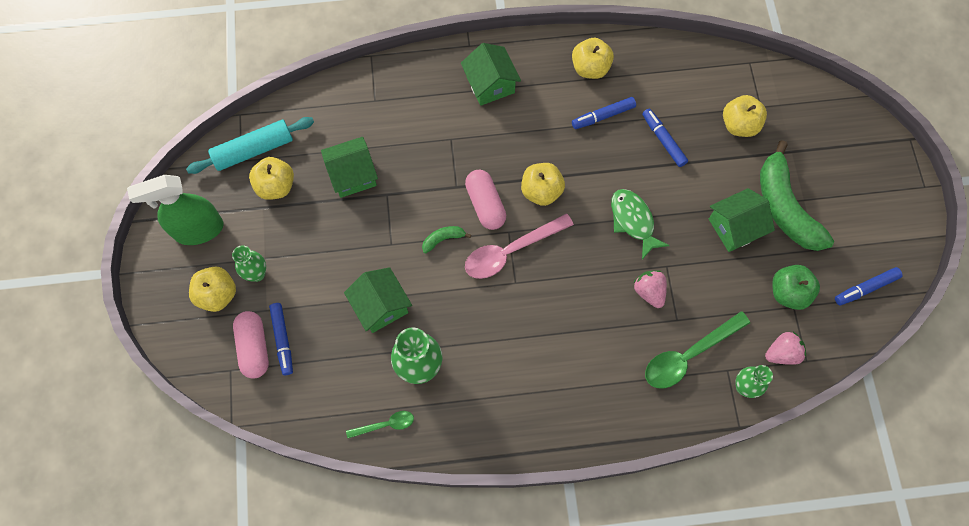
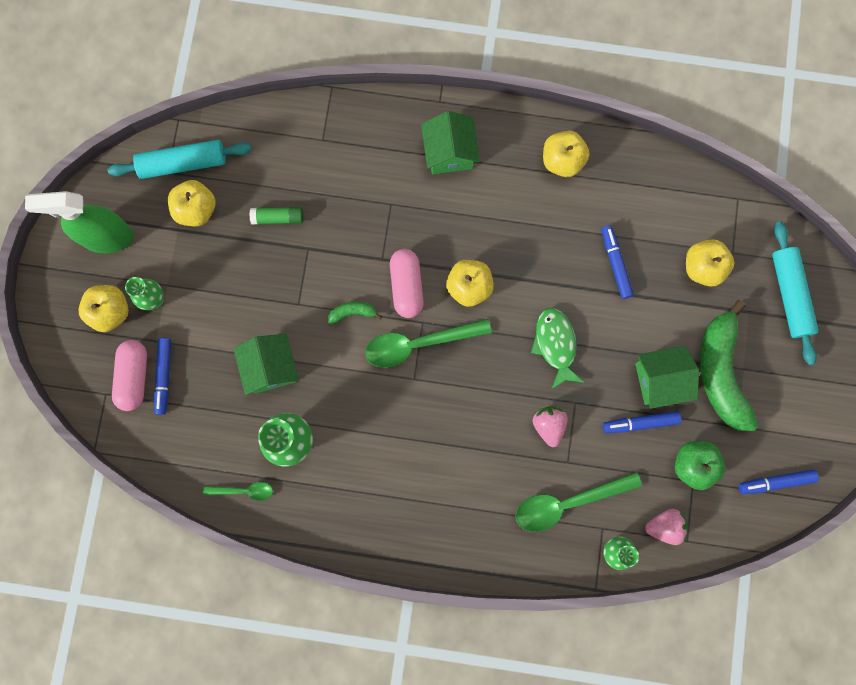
camera: 15 degrees right, 10 degrees up
(352, 175) = (278, 218): green house -> green glue stick
(511, 251) = (418, 344): pink spoon -> green spoon
(603, 116) = (559, 219): blue marker -> blue marker (640, 423)
(820, 129) = (789, 295): none -> turquoise rolling pin

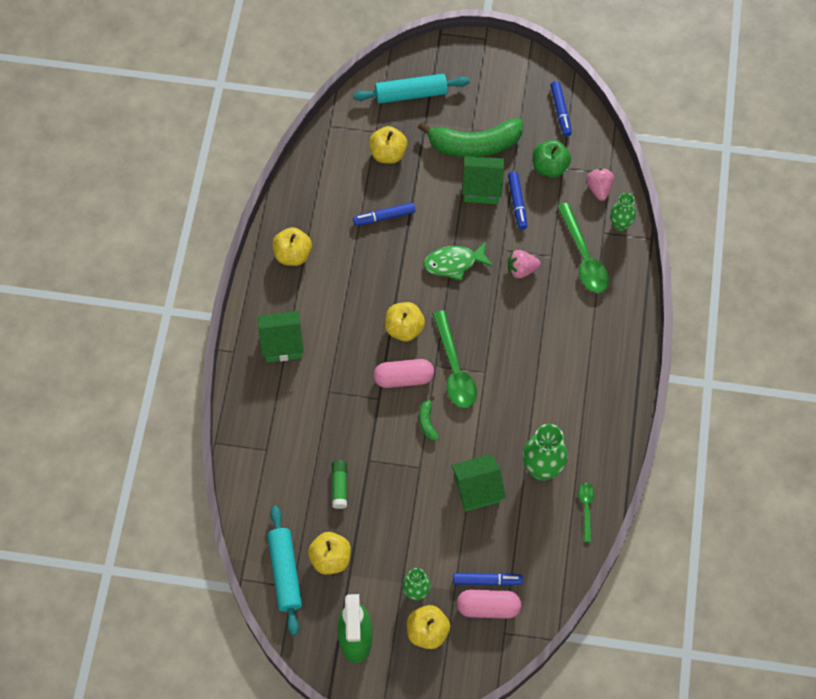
camera: 90 degrees left, 15 degrees down
(660, 380) = (482, 187): green house -> green house turned 75 degrees counterclockwise

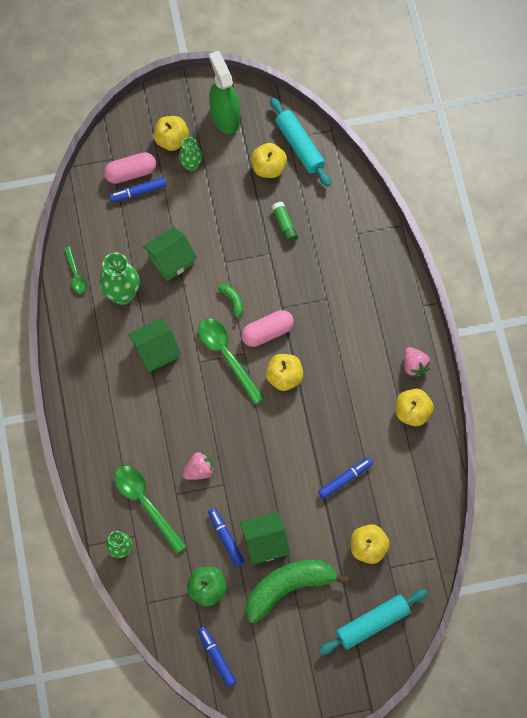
camera: 160 degrees right, 5 degrees up
(282, 343) = (384, 327): green house -> green house (156, 350)
(454, 263) = (263, 455): green fish -> none
(599, 188) = (152, 582): pink strawberry -> pink strawberry (414, 365)

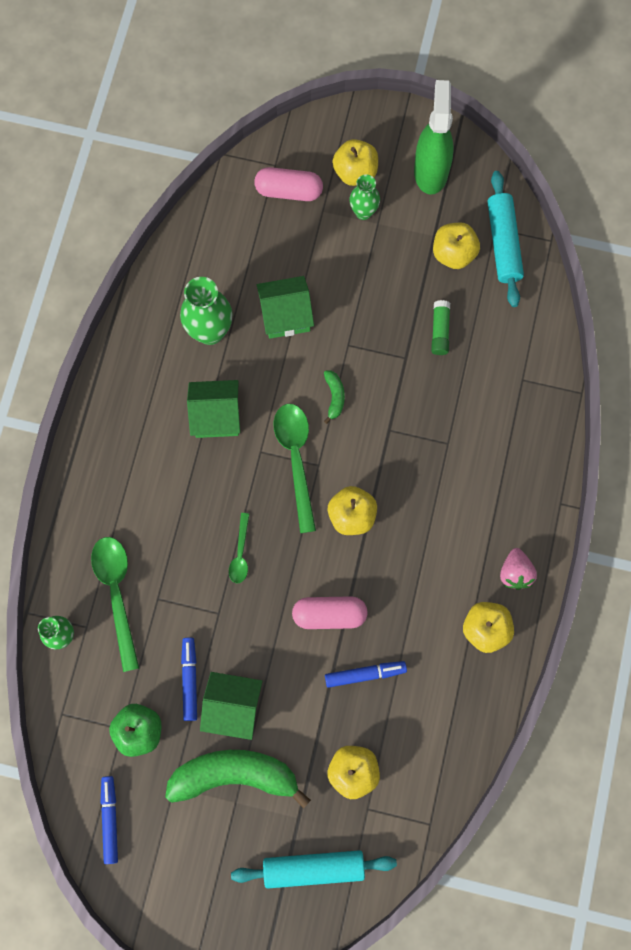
camera: 25 degrees right, 5 degrees up
(75, 274) = (168, 284): green spoon -> green spoon (240, 553)
(138, 192) = (286, 217): blue marker -> none
(199, 470) = (198, 583): pink strawberry -> none
(267, 332) = (357, 452): pink capsule -> pink capsule (329, 614)

